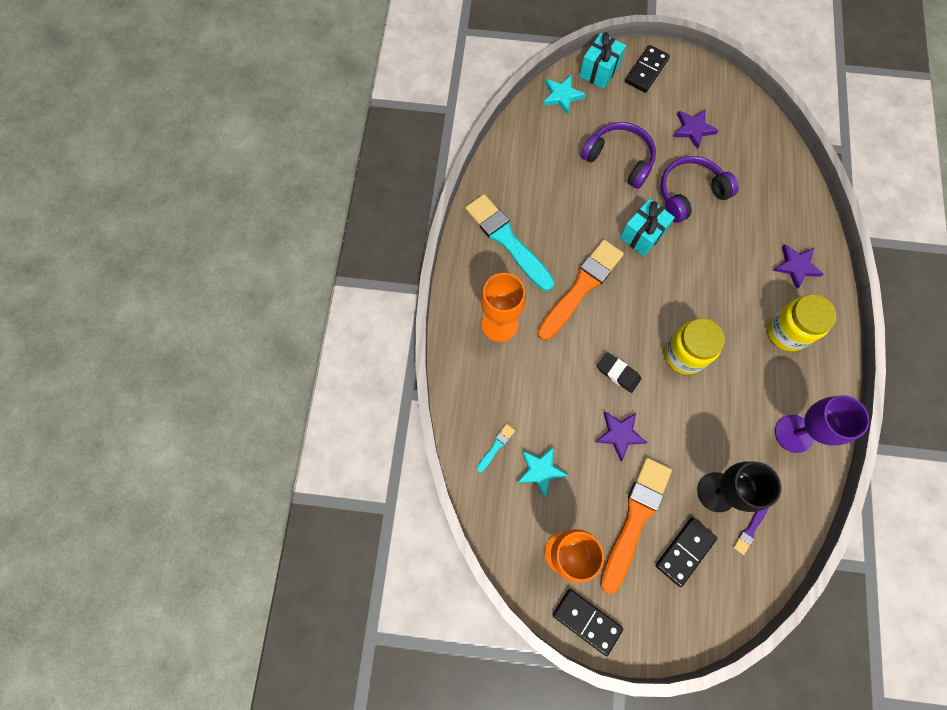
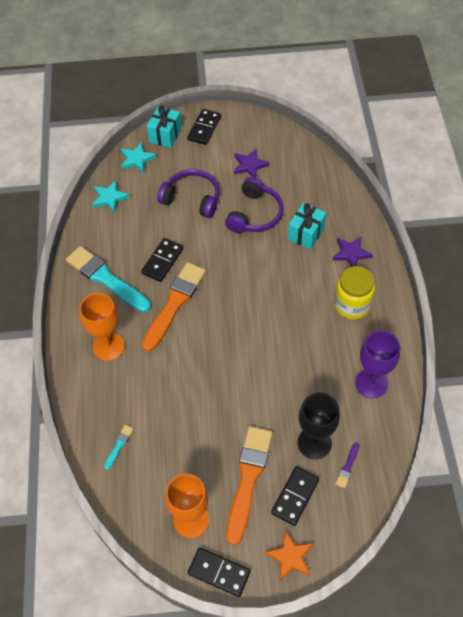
camera: 10 degrees left, 15 degrees down
(540, 470) = (160, 457): turquoise star -> turquoise star (109, 198)
(574, 231) = (162, 261): none -> black domino
(618, 373) = (216, 365): black eraser -> none
(619, 434) = (224, 413): purple star -> none
(642, 235) = (220, 253): turquoise gift -> turquoise gift (306, 234)
(668, 621) = (290, 557): none -> orange star
(684, 354) = (269, 339): yellow jar -> none
(690, 194) = (255, 214): purple headphones -> purple headphones turned 150 degrees clockwise

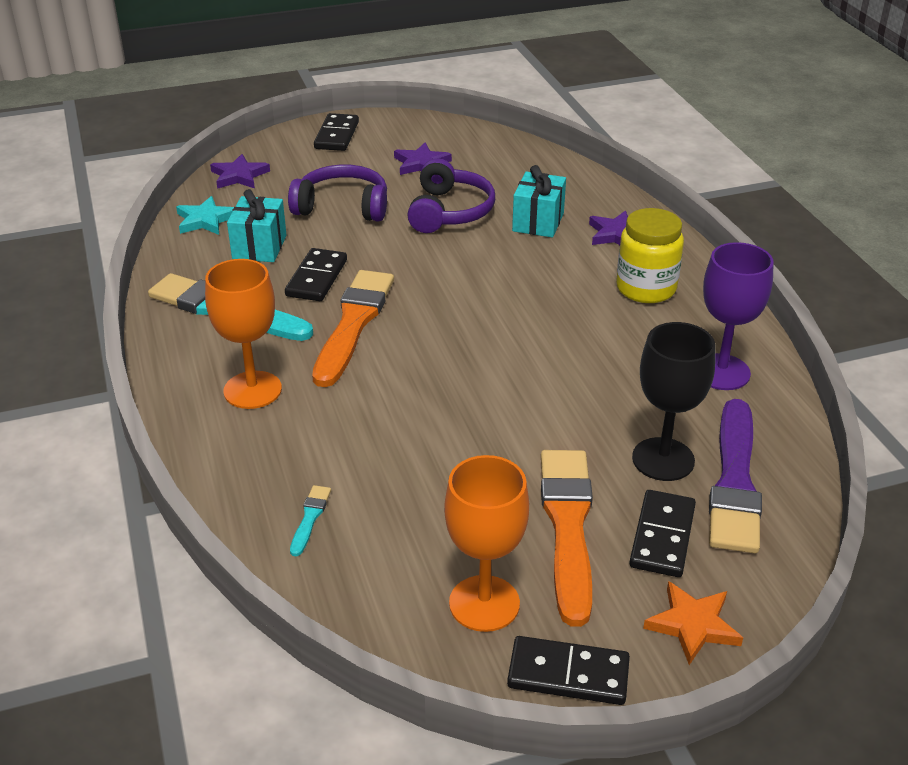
camera: 15 degrees left, 20 degrees down
(137, 159) = (239, 176): turquoise star -> purple star
(165, 135) = (277, 148): turquoise gift -> turquoise gift (259, 247)
(347, 467) = (734, 482): purple brush -> purple brush, size x2.41

